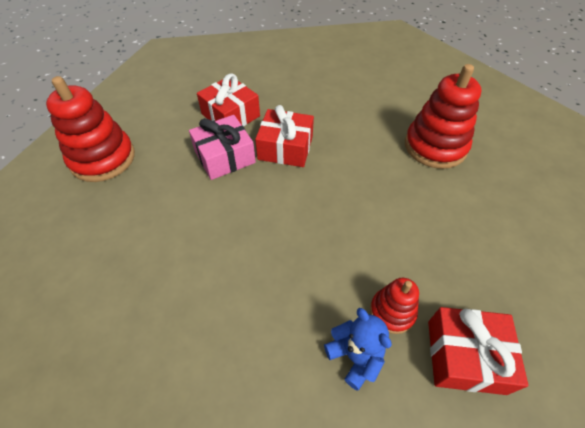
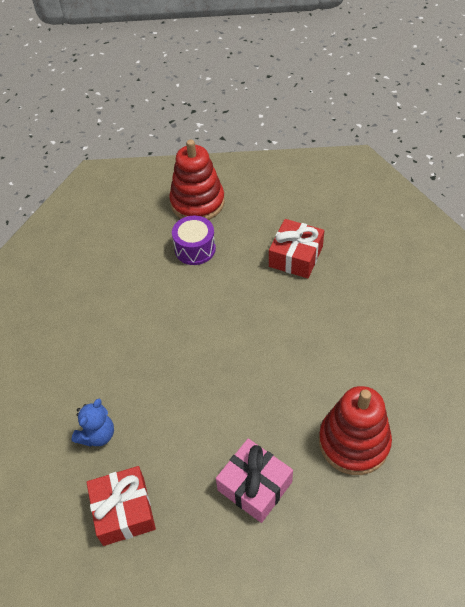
camera: 70 degrees right, 0 degrees up
(161, 180) = (195, 249): none -> purple drum
(224, 157) = (242, 276): pink gift -> pink gift (254, 486)
(285, 148) = (277, 315): red gift -> none
(392, 312) = (142, 450): red stacking toy -> none

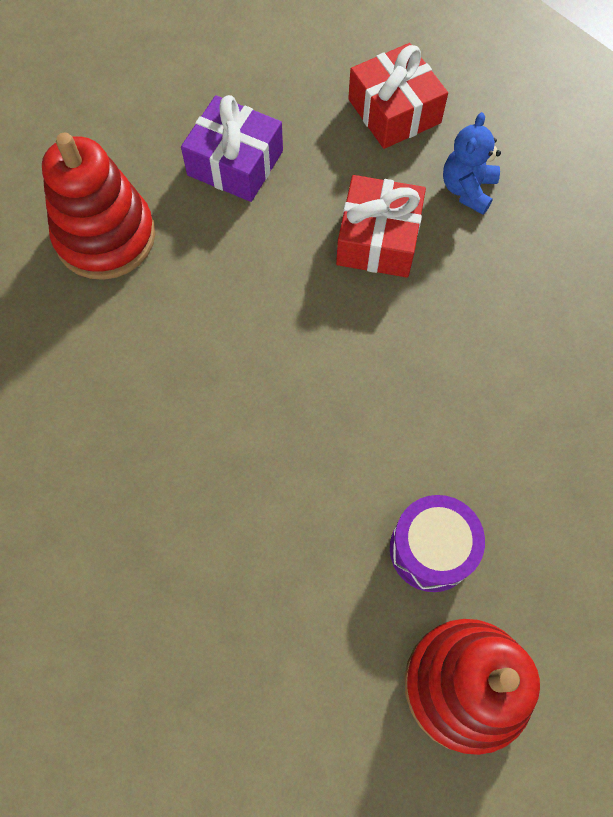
camera: 165 degrees right, 15 degrees up
(254, 486) = (235, 163): pink gift -> purple gift
(295, 256) = (225, 563): red gift -> red gift (378, 239)

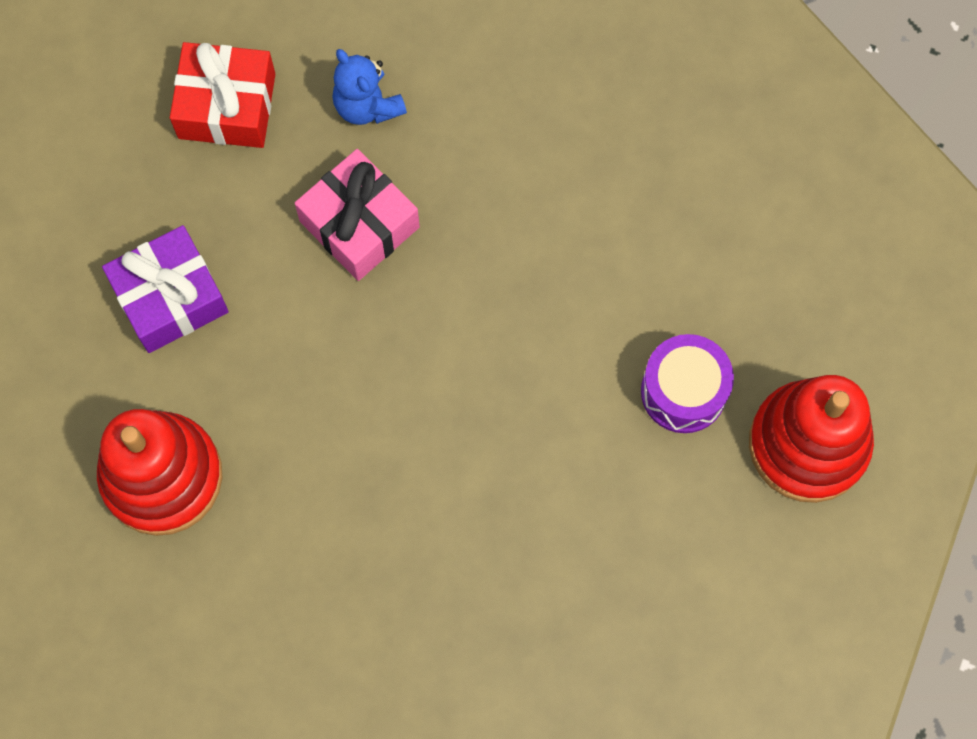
camera: 55 degrees left, 5 degrees up
(378, 239) = (359, 224): red gift -> pink gift

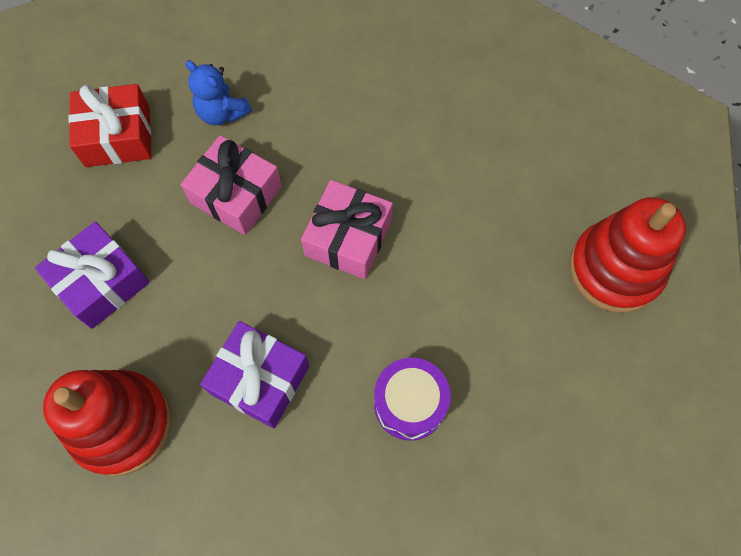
camera: 15 degrees left, 5 degrees down
(333, 466) = (260, 380): none -> purple gift
(485, 317) = (348, 238): none -> pink gift
(683, 391) = (511, 254): purple drum -> purple drum (409, 404)

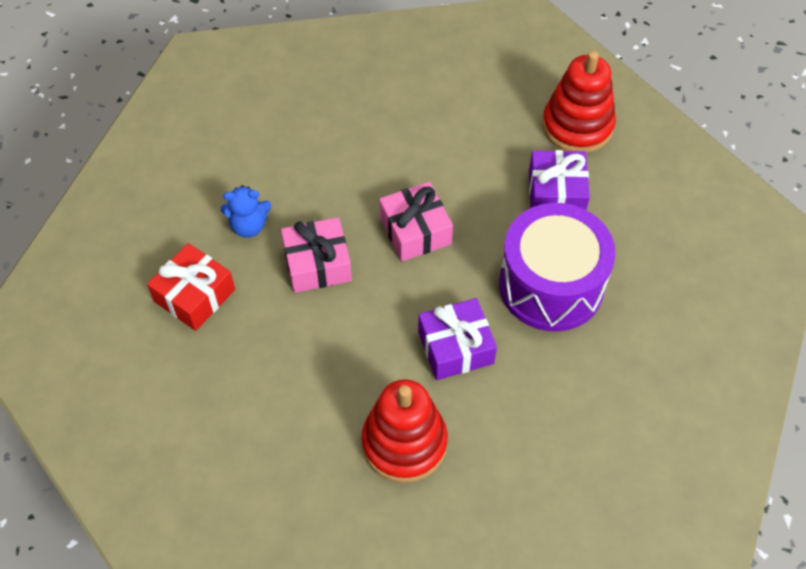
camera: 45 degrees left, 10 degrees down
(101, 282) = (293, 383): purple gift -> purple gift (556, 193)
(409, 404) = (551, 285): purple drum -> purple drum, size x1.87

